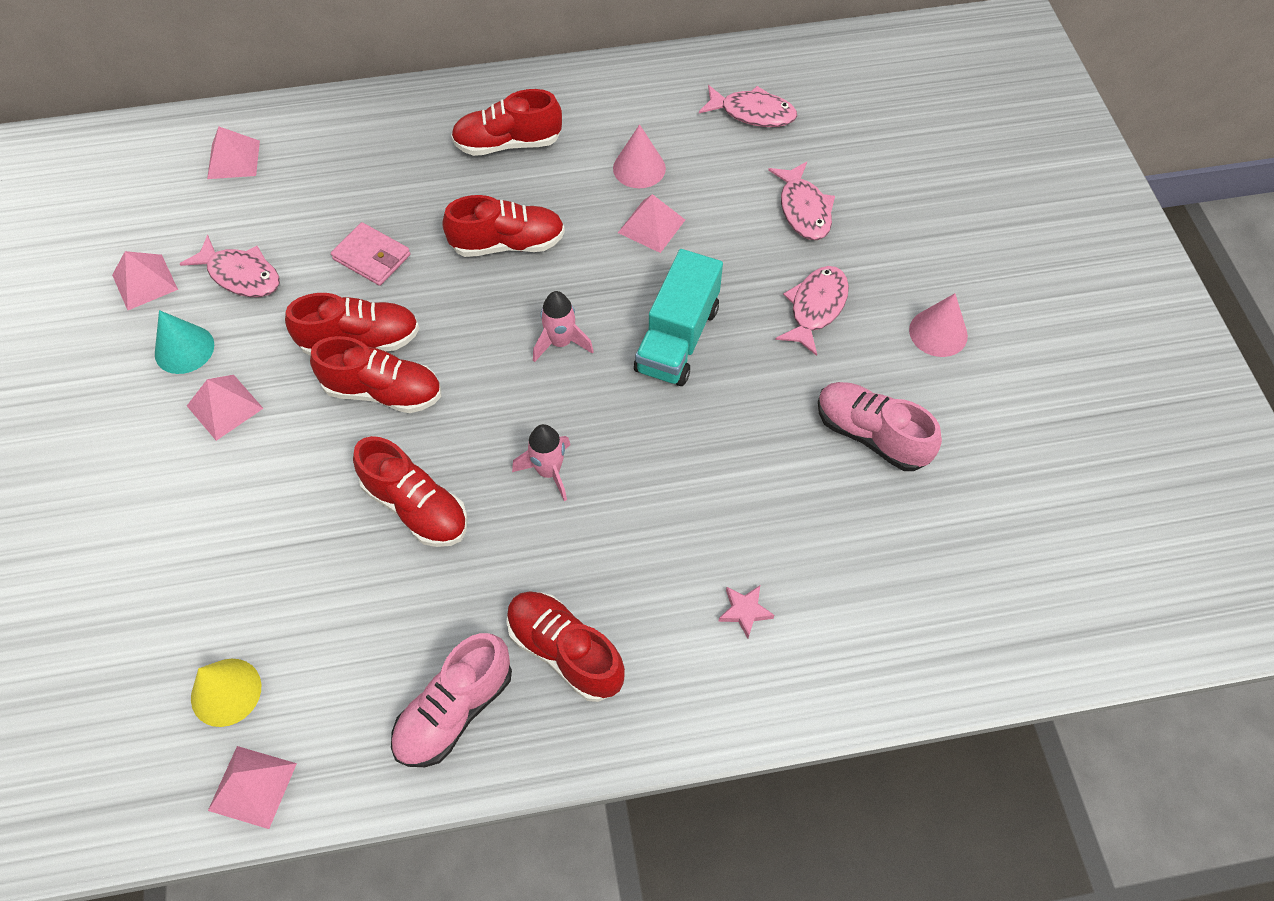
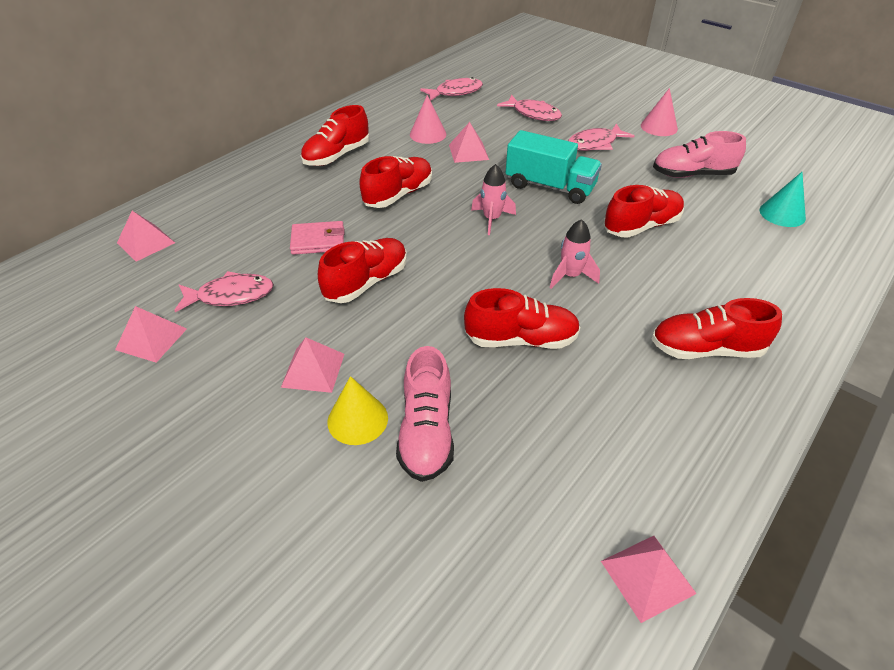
camera: 40 degrees left, 15 degrees down
(184, 349) = (236, 357): turquoise cone -> turquoise cone (782, 214)
(226, 692) = (545, 534): yellow cone -> yellow cone (357, 419)
(383, 391) = (417, 298): red shoe -> red shoe (641, 226)
(455, 710) = (697, 423): pink shoe -> pink shoe (426, 432)
(677, 339) = (550, 187): turquoise truck -> turquoise truck turned 45 degrees counterclockwise
(744, 611) = (754, 272): pink star -> none
(815, 308) = (595, 144): pink fish -> pink fish turned 105 degrees counterclockwise

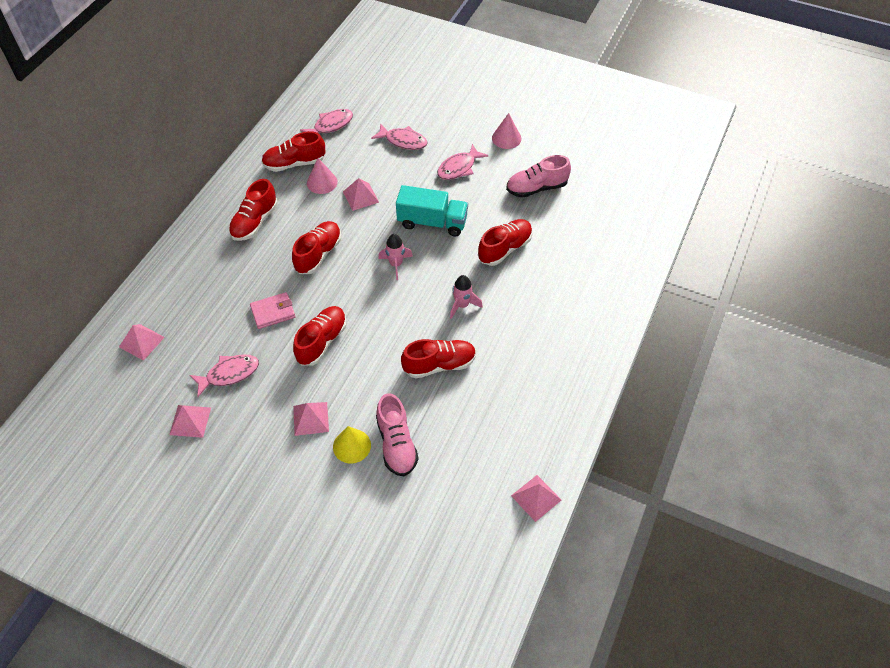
camera: 15 degrees left, 10 degrees up
(706, 349) = (556, 346): red shoe -> red shoe (294, 163)
(782, 214) = (602, 216): turquoise cone -> none

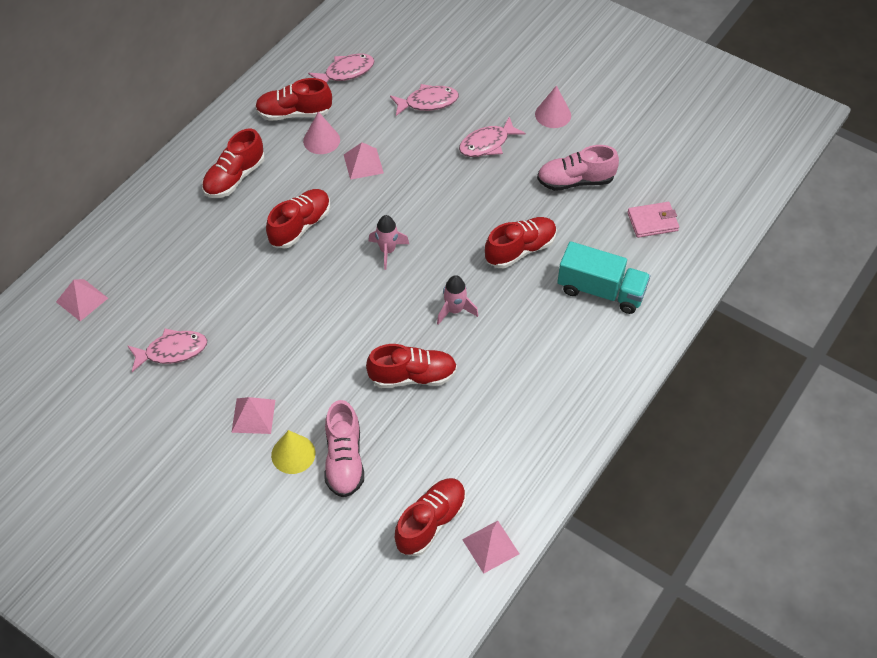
camera: 10 degrees right, 0 degrees up
(190, 421) = (119, 397): pink pyramid -> none
(273, 312) = (235, 287): pink wallet -> pink wallet (652, 222)
(322, 341) = (283, 329): red shoe -> red shoe (431, 522)
(403, 141) = (428, 102): pink fish -> pink fish turned 45 degrees counterclockwise
(432, 222) = (441, 206): turquoise truck -> turquoise truck (601, 291)

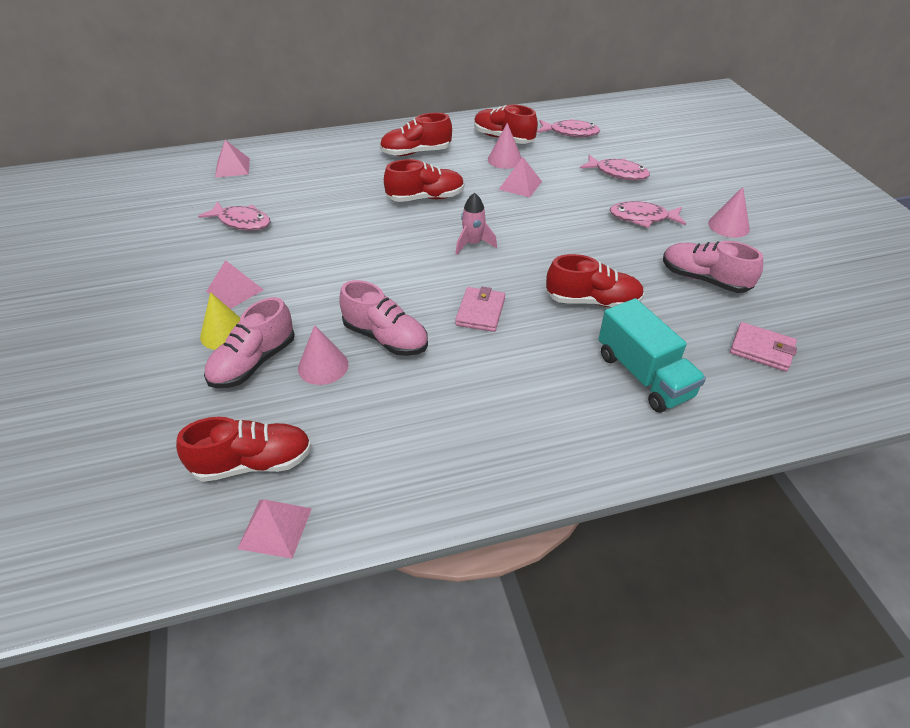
camera: 40 degrees right, 10 degrees down
(395, 428) = (323, 366): none -> pink cone
(412, 376) = (385, 338): red shoe -> pink shoe
(455, 310) = (480, 312): pink rocket -> pink wallet

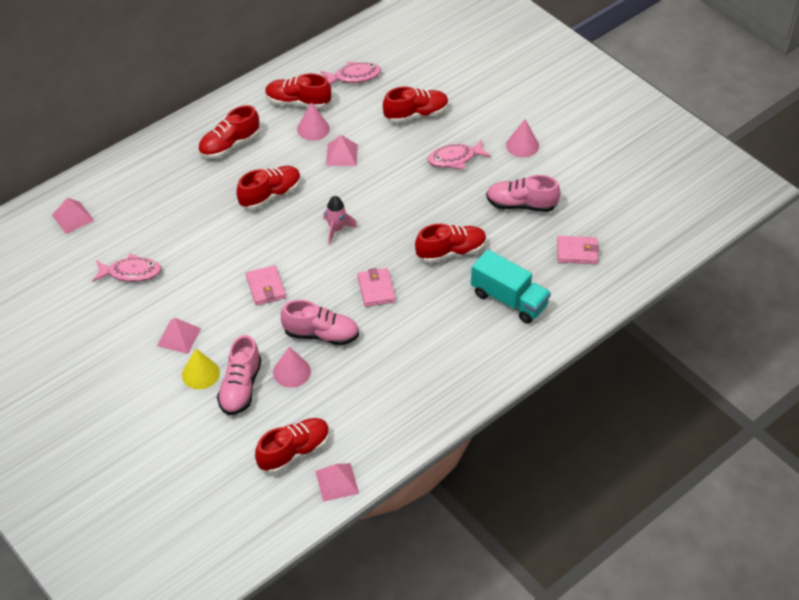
camera: 25 degrees left, 5 degrees up
(360, 273) = (266, 287): none -> pink wallet
(618, 173) = (416, 114): pink fish -> red shoe

